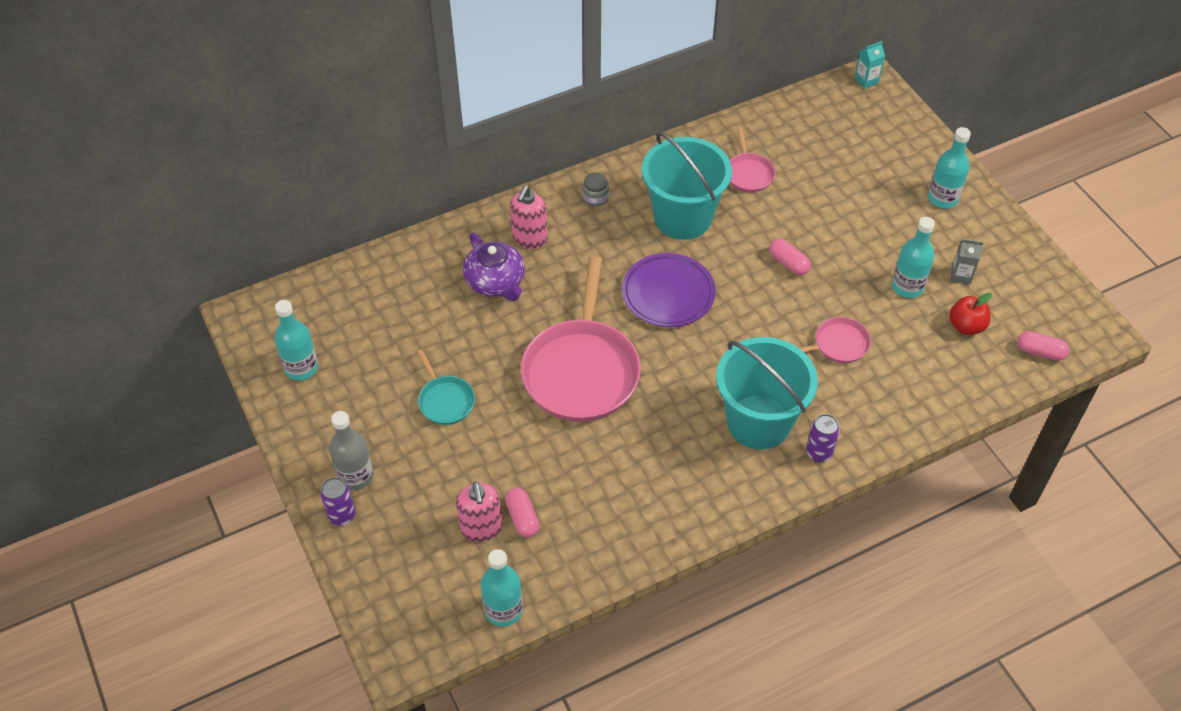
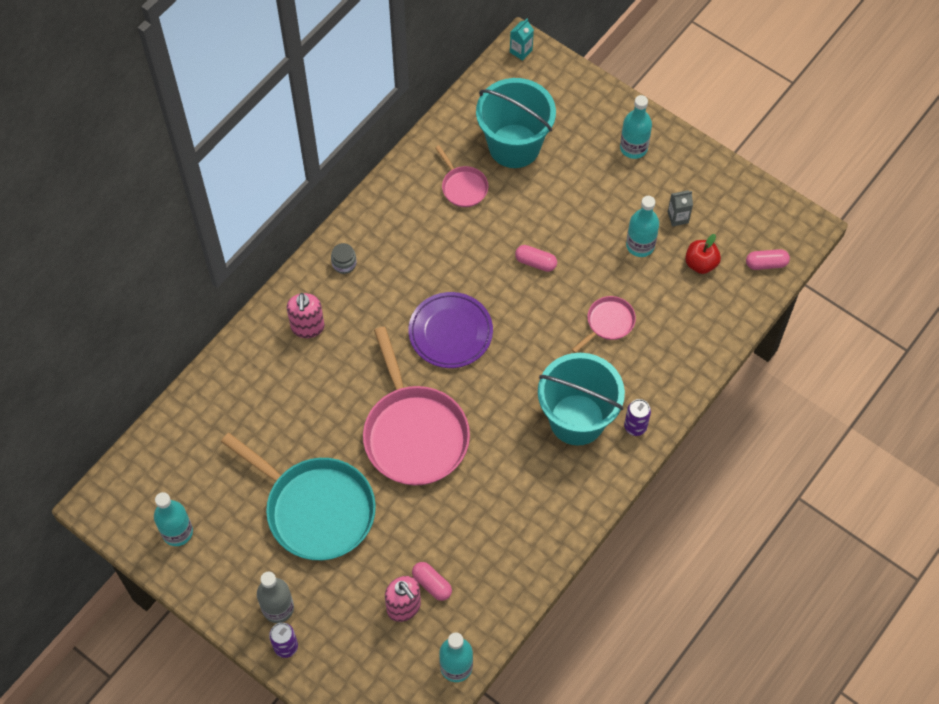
camera: 25 degrees left, 10 degrees up
(445, 401) = (316, 509): turquoise pan -> turquoise pan, size x2.13
(495, 282) = (300, 381): purple teapot -> none
(682, 217) = (428, 253): turquoise bucket -> turquoise bucket (514, 146)

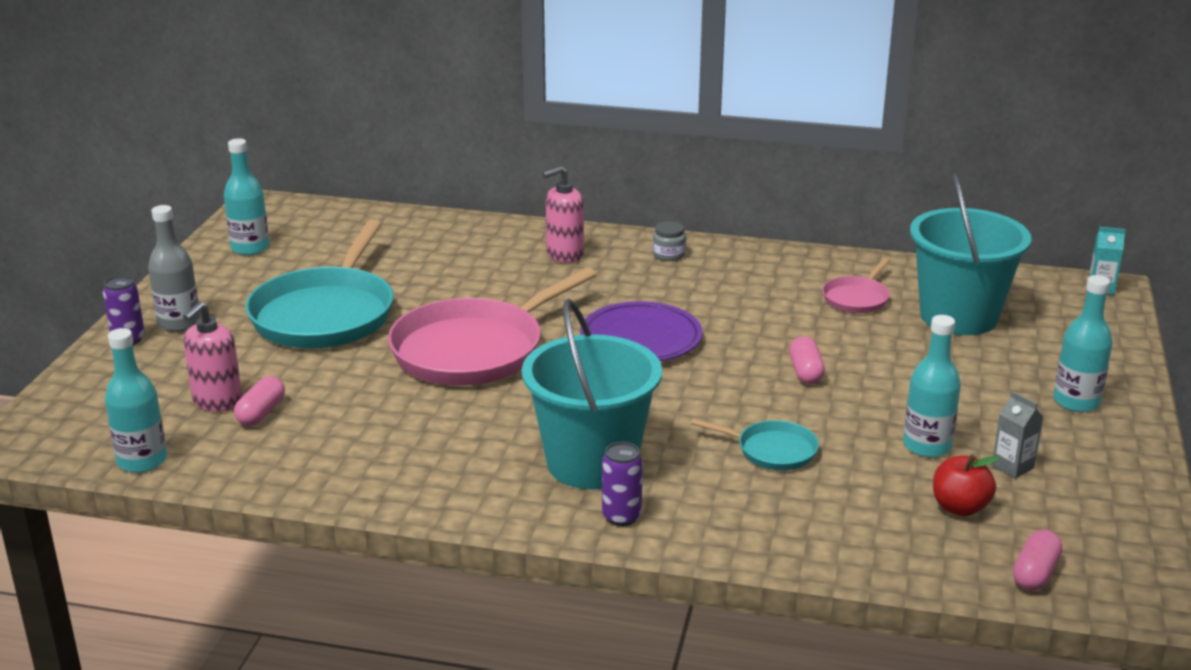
camera: 65 degrees right, 35 degrees down
(608, 322) = (772, 450): pink pan -> turquoise pan
(766, 264) = (1035, 573): pink capsule -> pink capsule turned 60 degrees clockwise

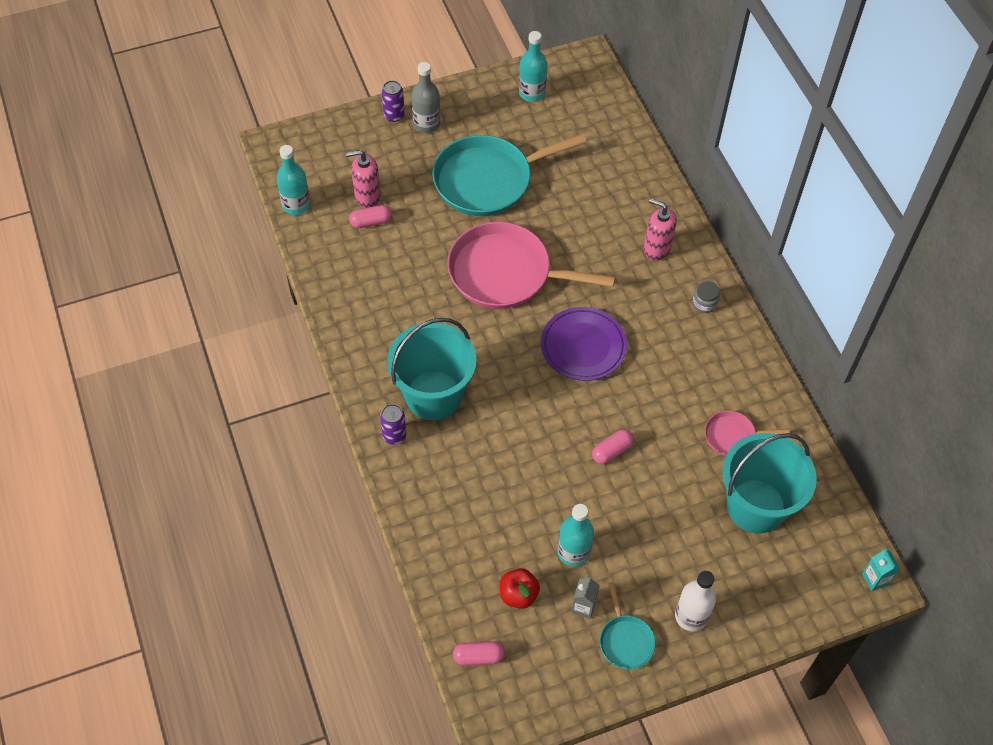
camera: 55 degrees right, 30 degrees up
(772, 450) = (509, 475): turquoise pan -> turquoise pan (625, 641)
(1076, 402) = (691, 616): turquoise bottle -> white bottle

